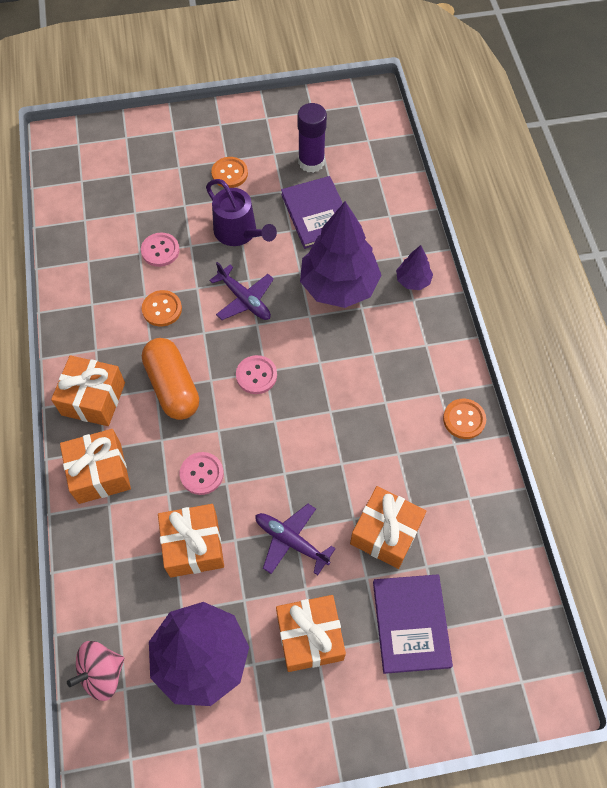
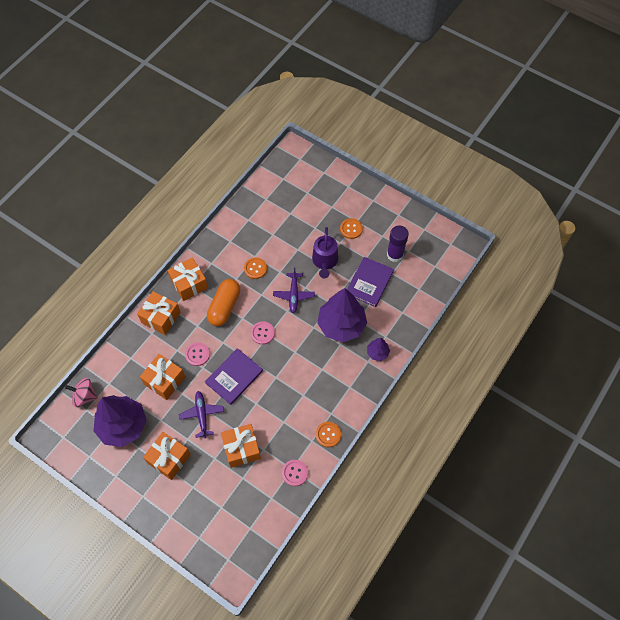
camera: 45 degrees right, 0 degrees up
(160, 250) = (282, 241): pink button -> pink button (294, 473)
(411, 624) = (211, 493): purple book -> purple book (234, 377)

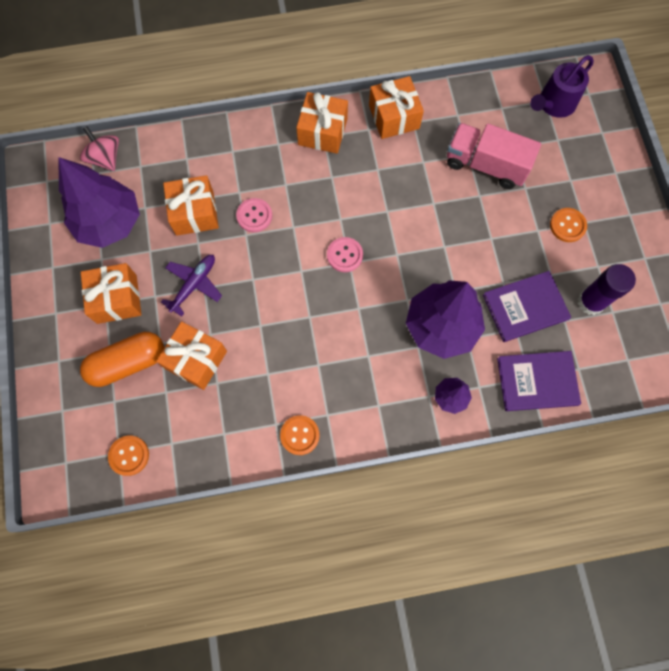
camera: 45 degrees right, 10 degrees up
(161, 317) = (258, 143): orange gift -> orange gift (394, 117)
(224, 307) = (334, 190): orange capsule -> orange capsule (128, 363)
(234, 377) = (267, 275): purple book -> purple book (537, 381)
(255, 268) = (410, 176): orange button -> orange button (129, 455)
(286, 232) = (486, 165): none -> pink truck
(294, 294) = (423, 243): purple plane -> none
(294, 473) = (222, 441): pink button -> none
(325, 261) = (497, 236): purple watering can -> purple watering can (554, 104)

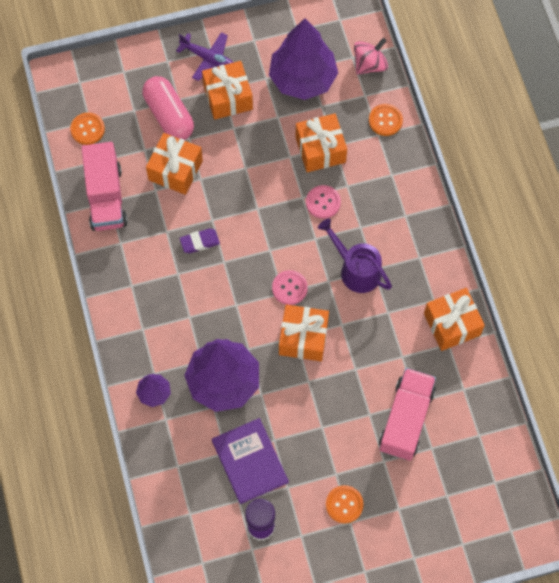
camera: 85 degrees right, 5 degrees down
(128, 363) = (169, 116): orange capsule -> pink capsule
(194, 285) = (247, 159): purple plane -> purple plane (208, 59)
(218, 438) = (106, 197): none -> pink truck
(284, 340) = (199, 242): none -> purple eraser
(300, 435) = (111, 264): orange button -> orange button (385, 120)
(322, 132) = (424, 256): orange gift -> orange gift (303, 338)
(537, 381) = (174, 473): purple book -> none
(554, 104) = (491, 491): purple watering can -> purple watering can (356, 270)

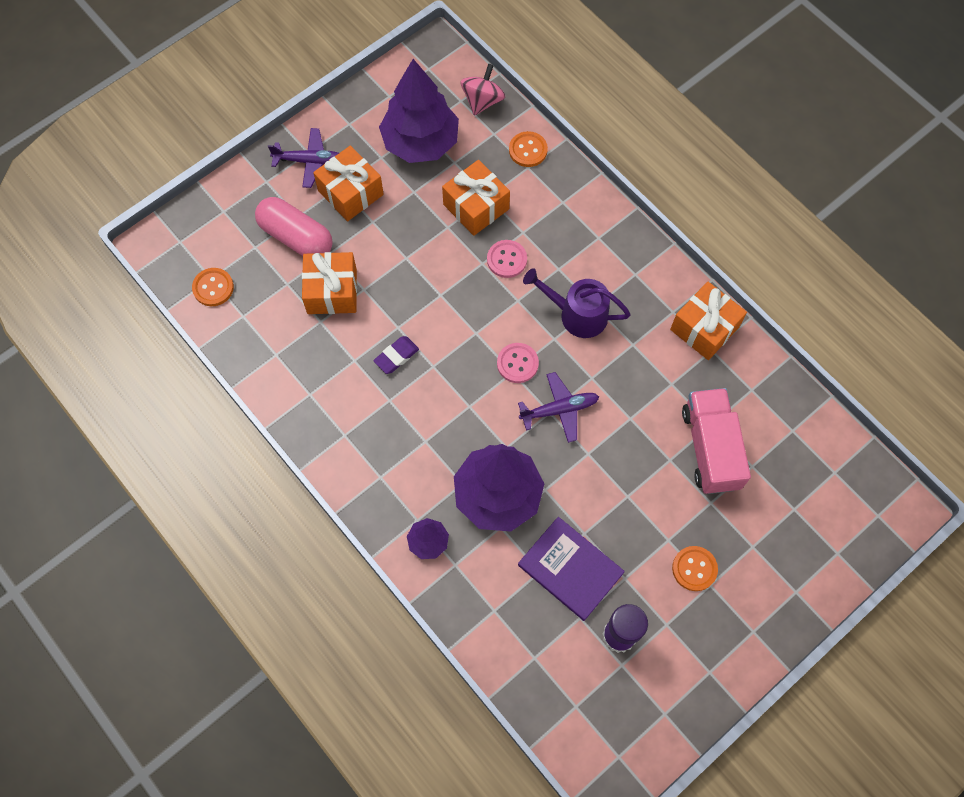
camera: 25 degrees left, 0 degrees up
(106, 197) = (269, 352): pink truck -> none
(303, 338) = (559, 410): orange gift -> purple plane

